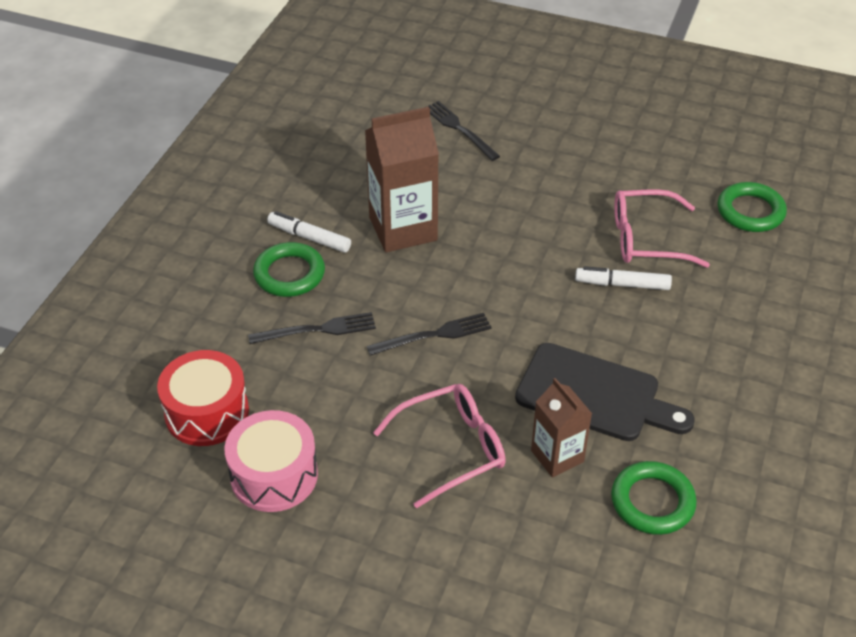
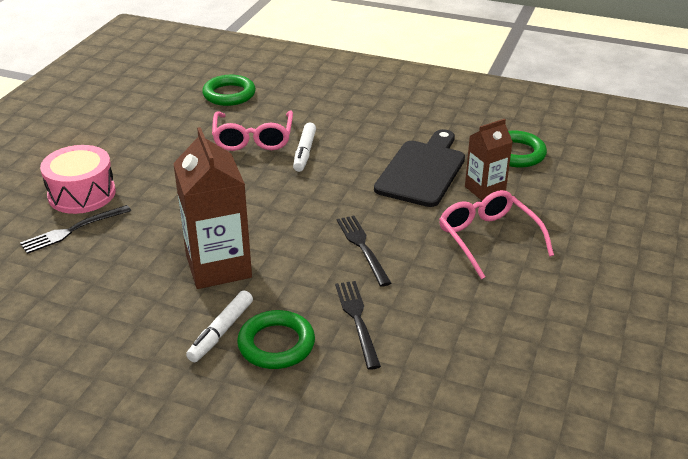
camera: 90 degrees left, 10 degrees down
(207, 412) = (474, 394): red drum -> none
(274, 475) = (540, 340): pink drum -> pink drum (82, 194)

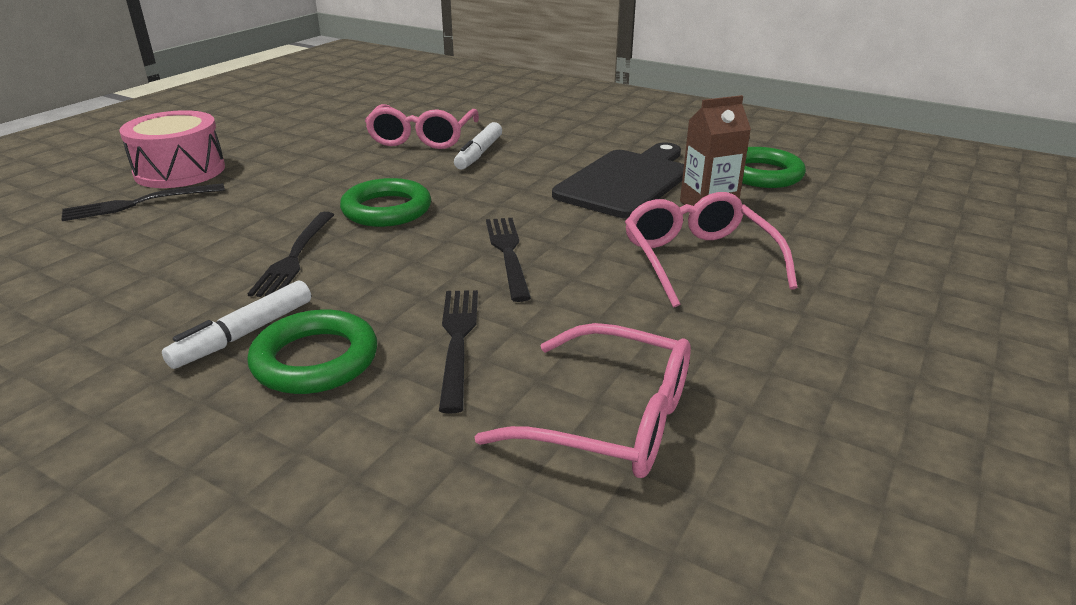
camera: 10 degrees right, 5 degrees down
(218, 266) = (295, 257): brown carton -> black fork
(229, 94) = (417, 100): green ring -> green ring (387, 210)
(464, 361) = (610, 419): none -> pink glasses

